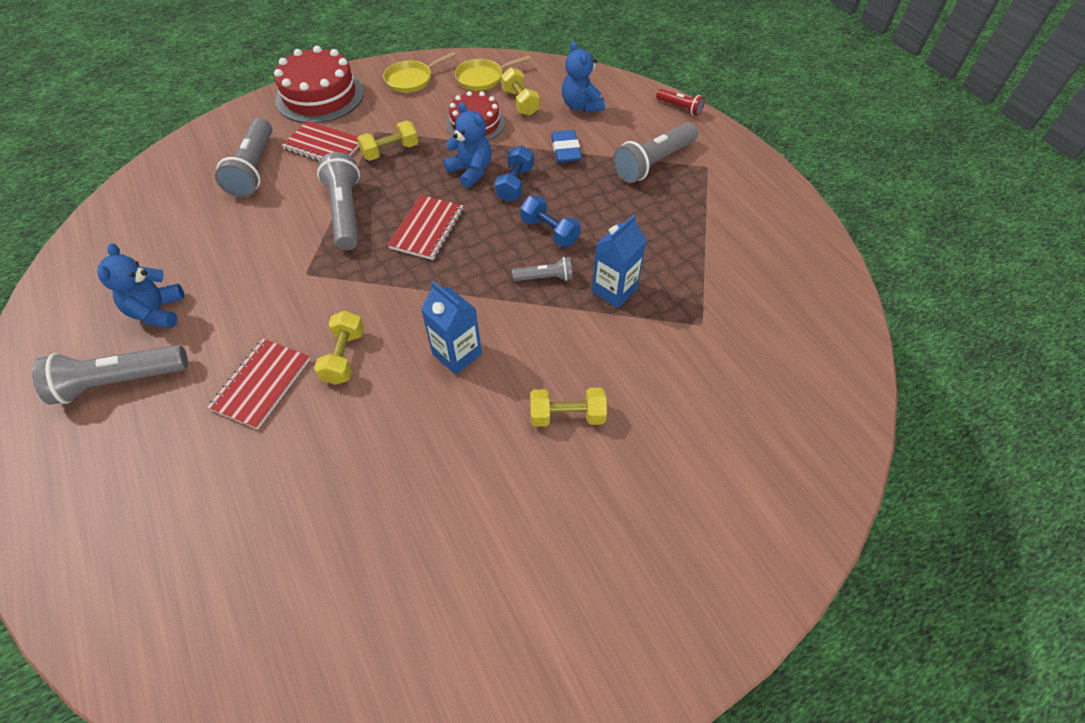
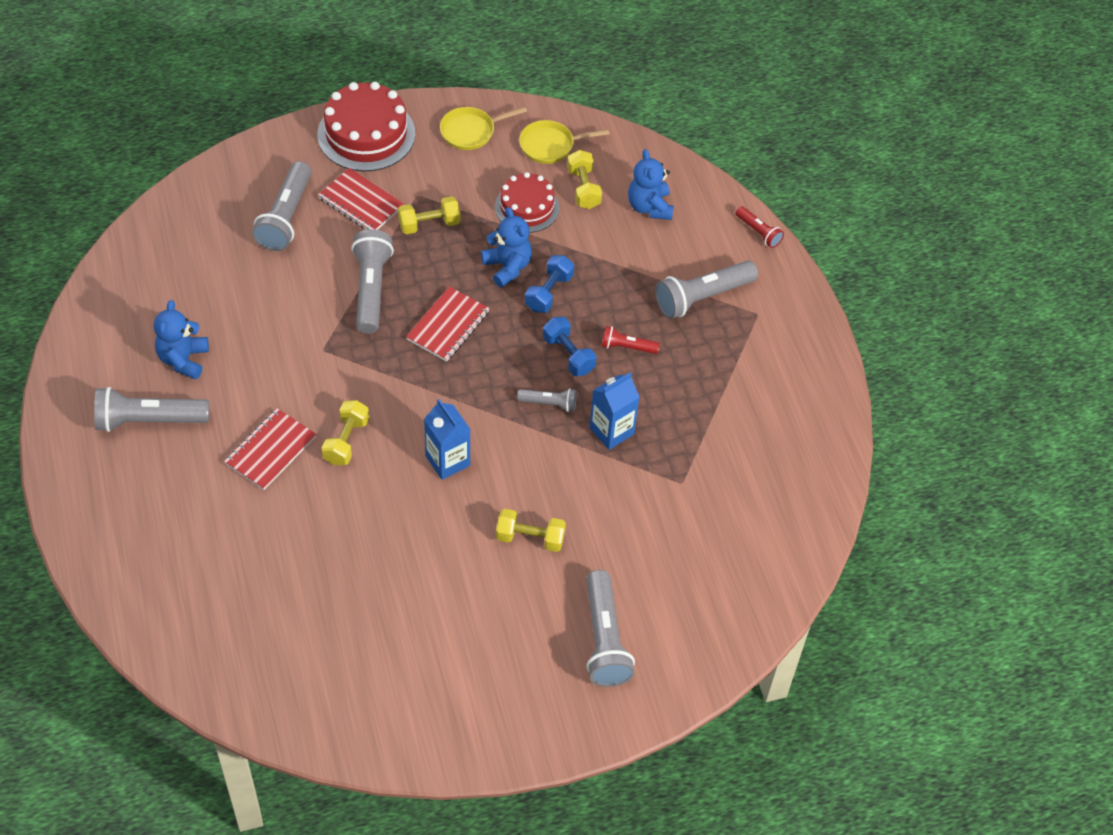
camera: 10 degrees right, 0 degrees up
(565, 150) = (614, 261): blue eraser -> none
(602, 214) = (627, 347): none -> red flashlight
(687, 513) = (604, 639): none -> grey flashlight

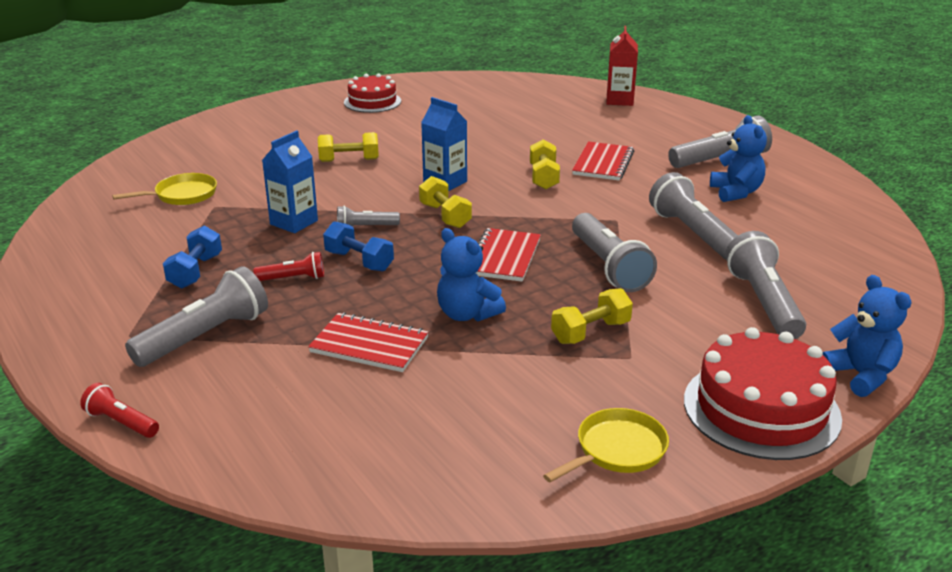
camera: 165 degrees right, 25 degrees down
(150, 597) = (619, 100): none -> red carton
(361, 202) = (692, 334): red notebook -> red notebook (369, 345)
(527, 207) = (476, 376): red cake -> red cake (372, 102)
(549, 292) = (404, 303): blue dumbbell -> blue dumbbell (195, 271)
(550, 145) = (482, 461): yellow pan -> yellow pan (182, 195)
(583, 188) = (405, 416): yellow dumbbell -> yellow dumbbell (445, 216)
(604, 639) = (269, 132): grey flashlight -> grey flashlight (693, 233)
(649, 207) = (297, 416): blue teddy bear -> blue teddy bear (860, 375)

